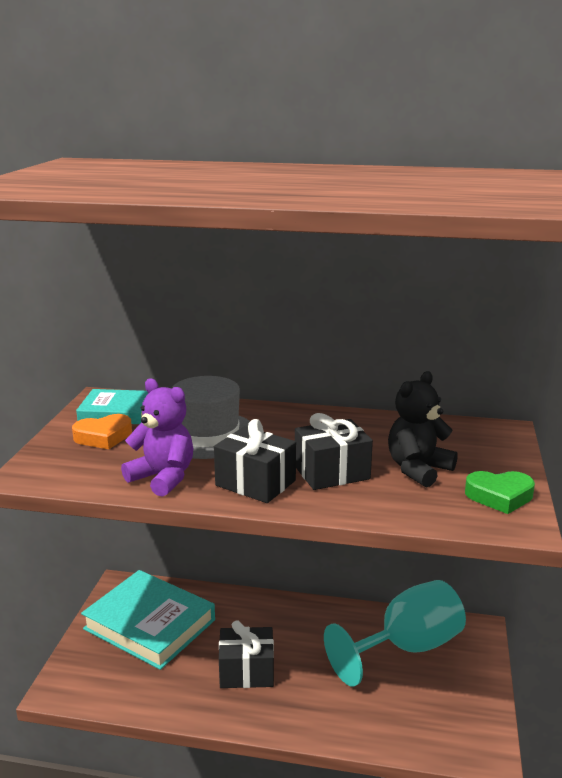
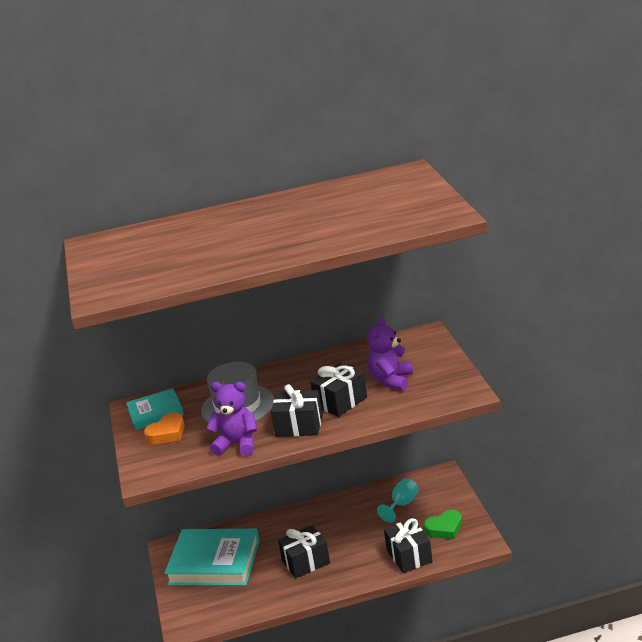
camera: 20 degrees left, 5 degrees up
(376, 725) = (409, 556): none -> black gift
(407, 648) = (402, 505): turquoise goblet -> turquoise goblet, size x0.49
(418, 469) = (391, 380): black teddy bear -> purple teddy bear
(499, 496) = (449, 380): green heart -> green heart (444, 528)

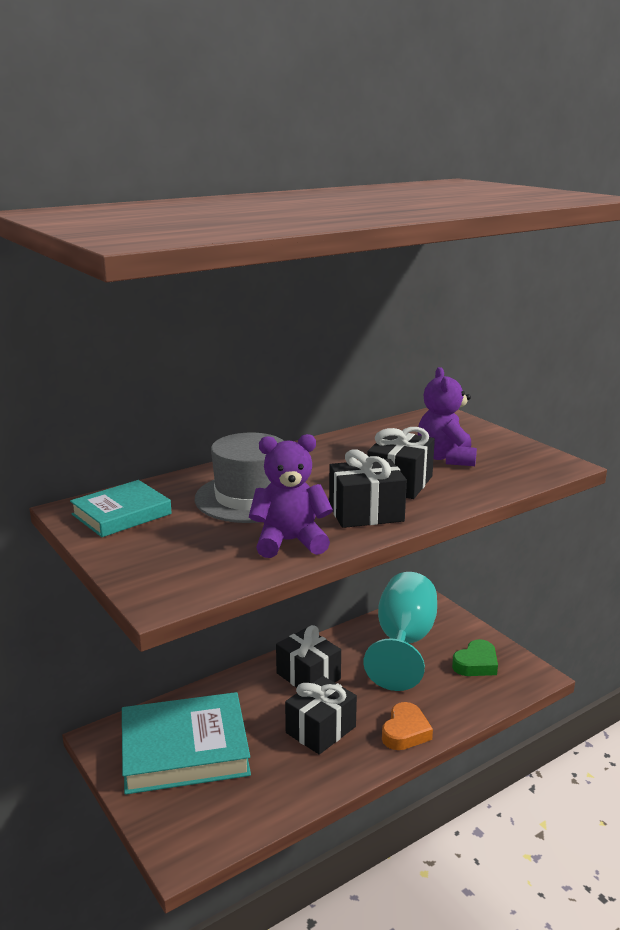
camera: 25 degrees left, 5 degrees down
(167, 433) = (160, 537): orange heart -> orange heart (405, 732)
(402, 505) = (404, 642): turquoise goblet -> turquoise goblet, size x2.05
(409, 556) = (455, 703): black gift -> black gift (308, 676)

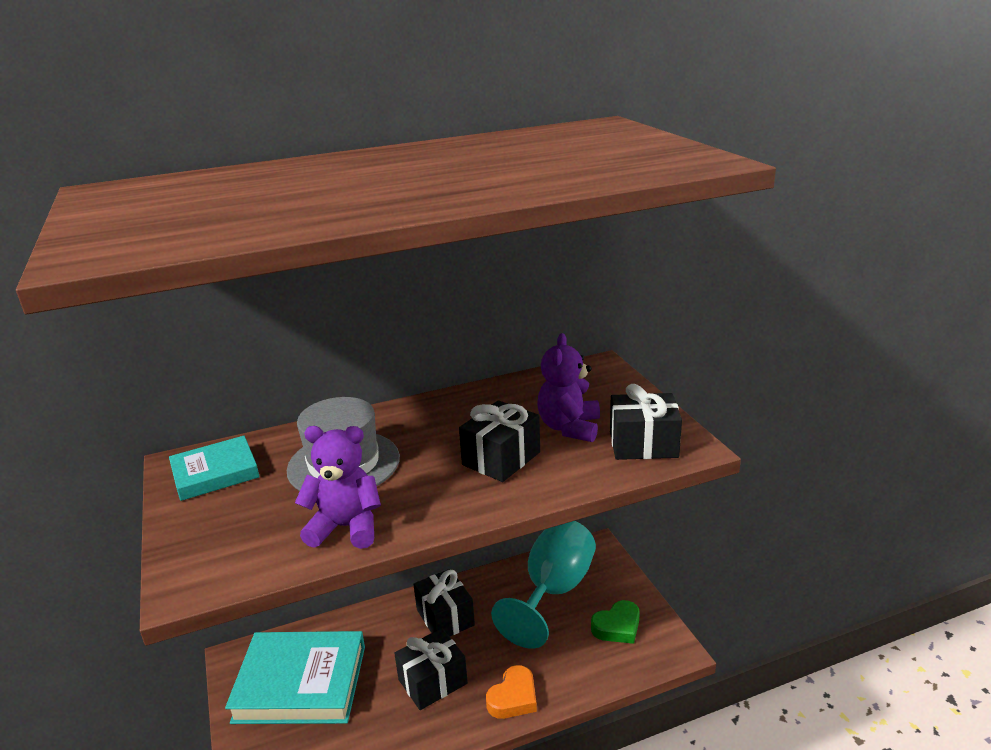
camera: 15 degrees right, 5 degrees up
(366, 513) = (443, 496): black gift -> black gift (643, 444)

